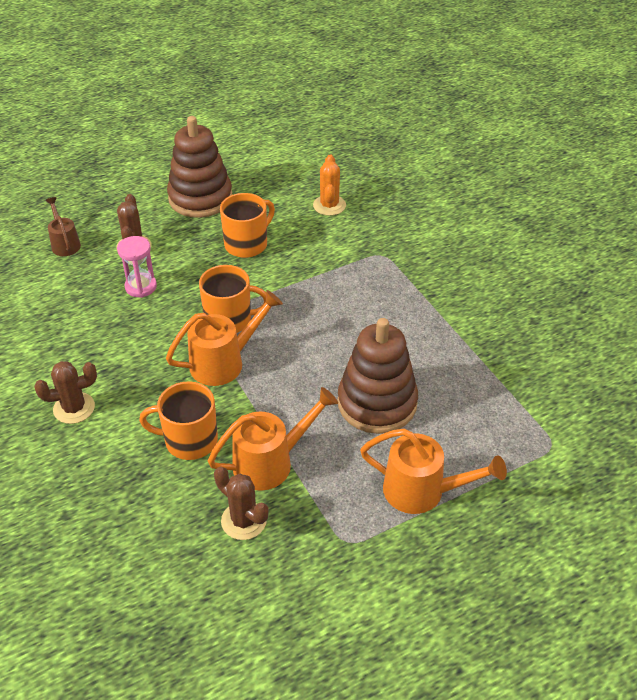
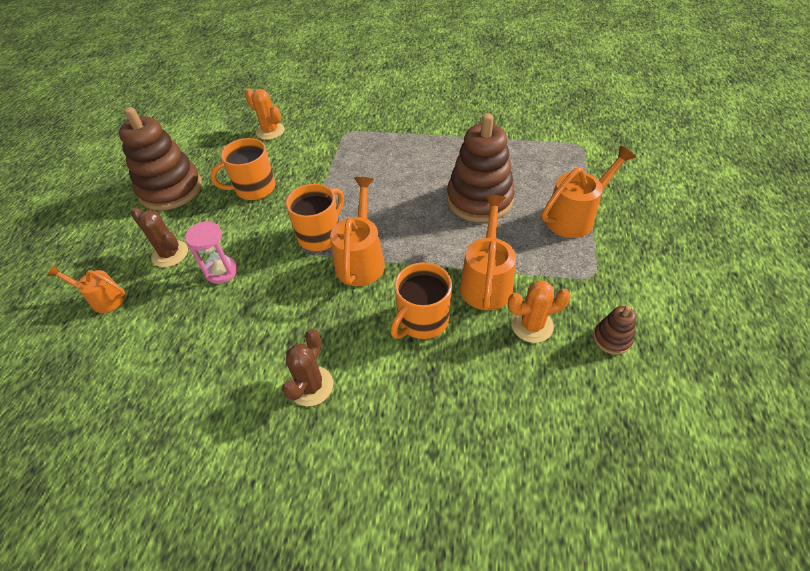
camera: 50 degrees left, 5 degrees up
(64, 243) = (103, 299): brown watering can -> orange watering can
(243, 521) = (532, 325): brown cactus -> orange cactus
(247, 244) = (254, 188): orange mug -> orange mug turned 105 degrees counterclockwise
(275, 590) = (612, 338): none -> brown stacking toy

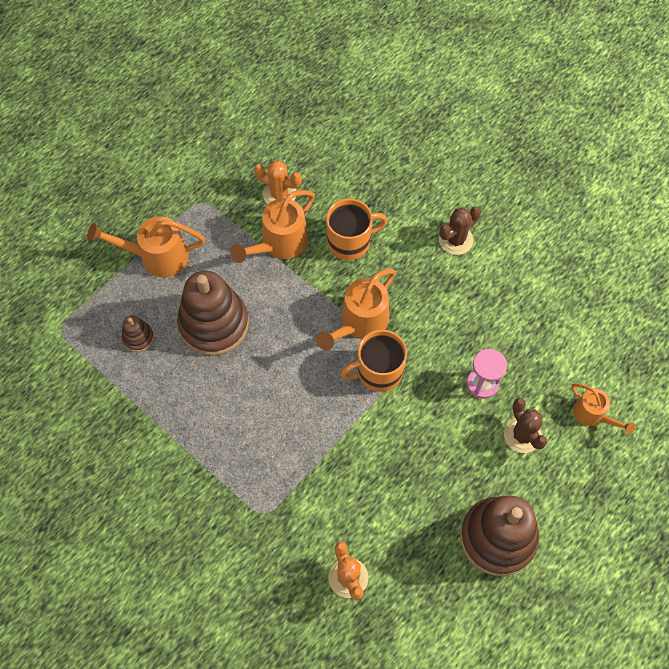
camera: 150 degrees left, 15 degrees up
(254, 188) = (410, 479): orange mug -> none
(612, 338) = (238, 156): brown stacking toy -> brown stacking toy (138, 338)

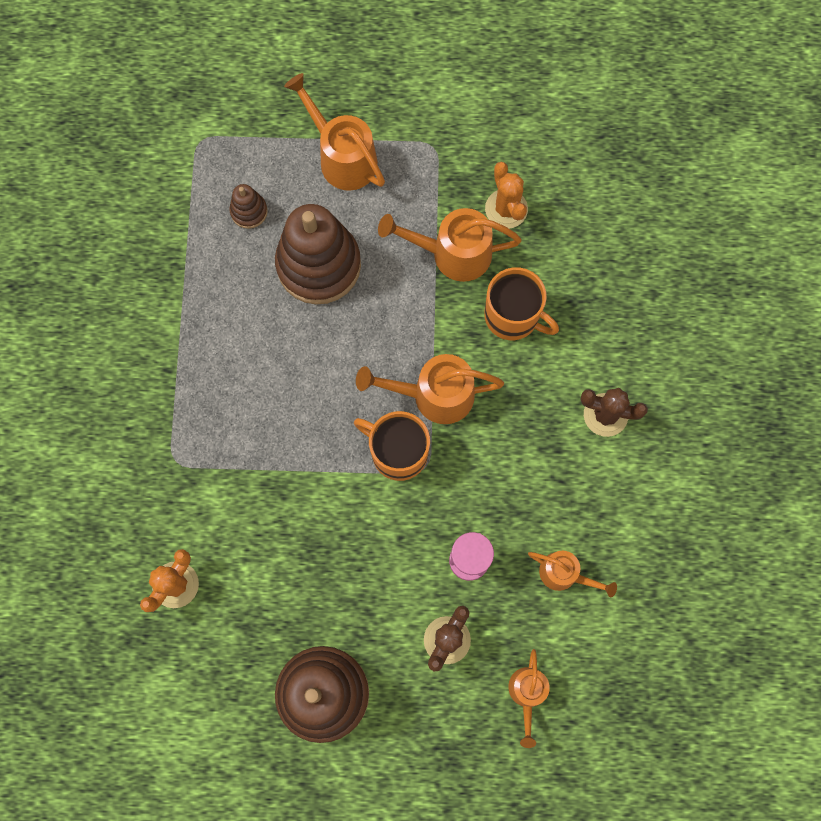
camera: 50 degrees right, 10 degrees up
(535, 336) = (565, 574): none -> orange watering can

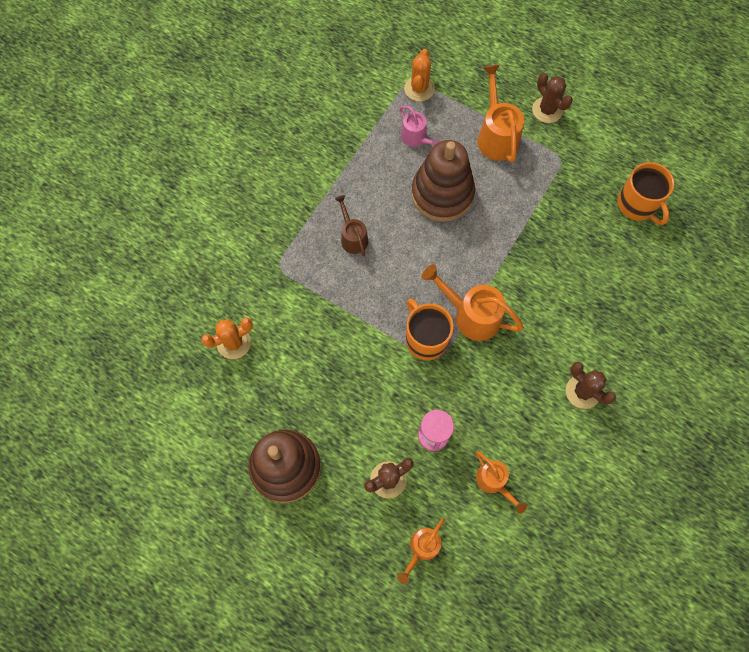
camera: 30 degrees right, 5 degrees down
(242, 376) = (352, 237): none -> brown watering can
(249, 211) = (416, 139): brown stacking toy -> pink watering can
(385, 92) = (547, 110): none -> brown cactus
(452, 253) = (535, 232): orange watering can -> none
(506, 209) = (588, 222): orange cactus -> orange cactus (419, 88)
(513, 316) = (554, 293): orange mug -> orange mug (637, 205)

